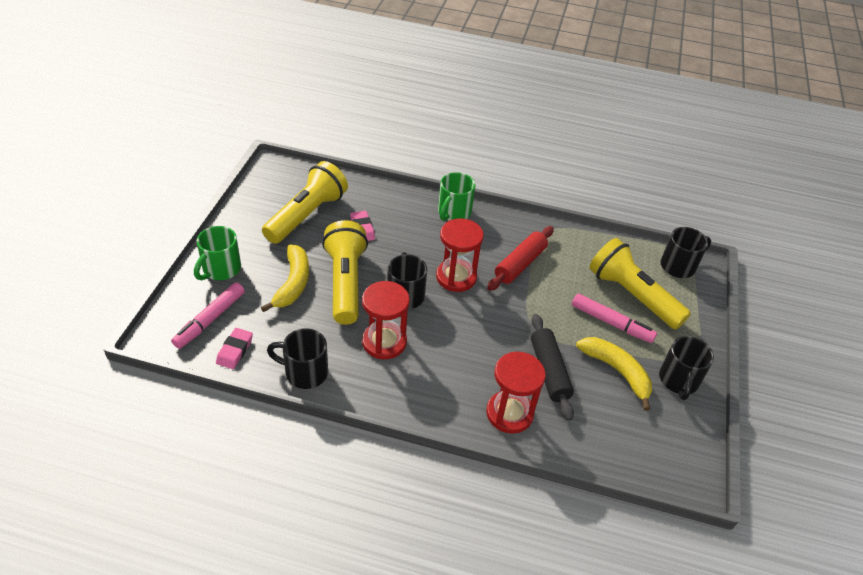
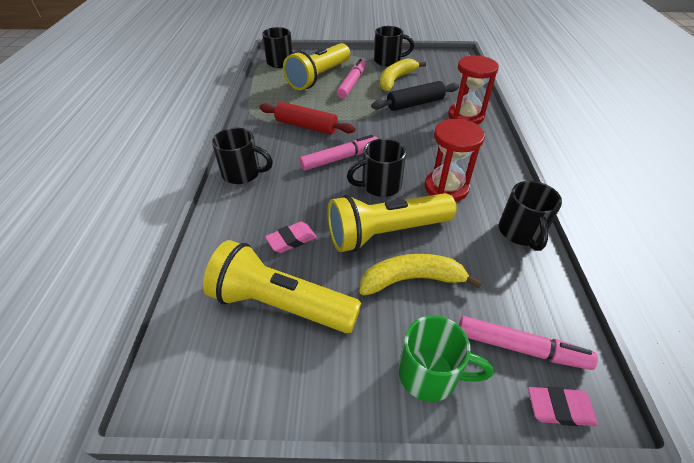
camera: 100 degrees left, 0 degrees up
(235, 350) = (542, 301): pink eraser -> pink eraser (559, 408)
(453, 212) = (243, 173): green mug -> black mug
(456, 277) = (339, 158): red hourglass -> pink marker

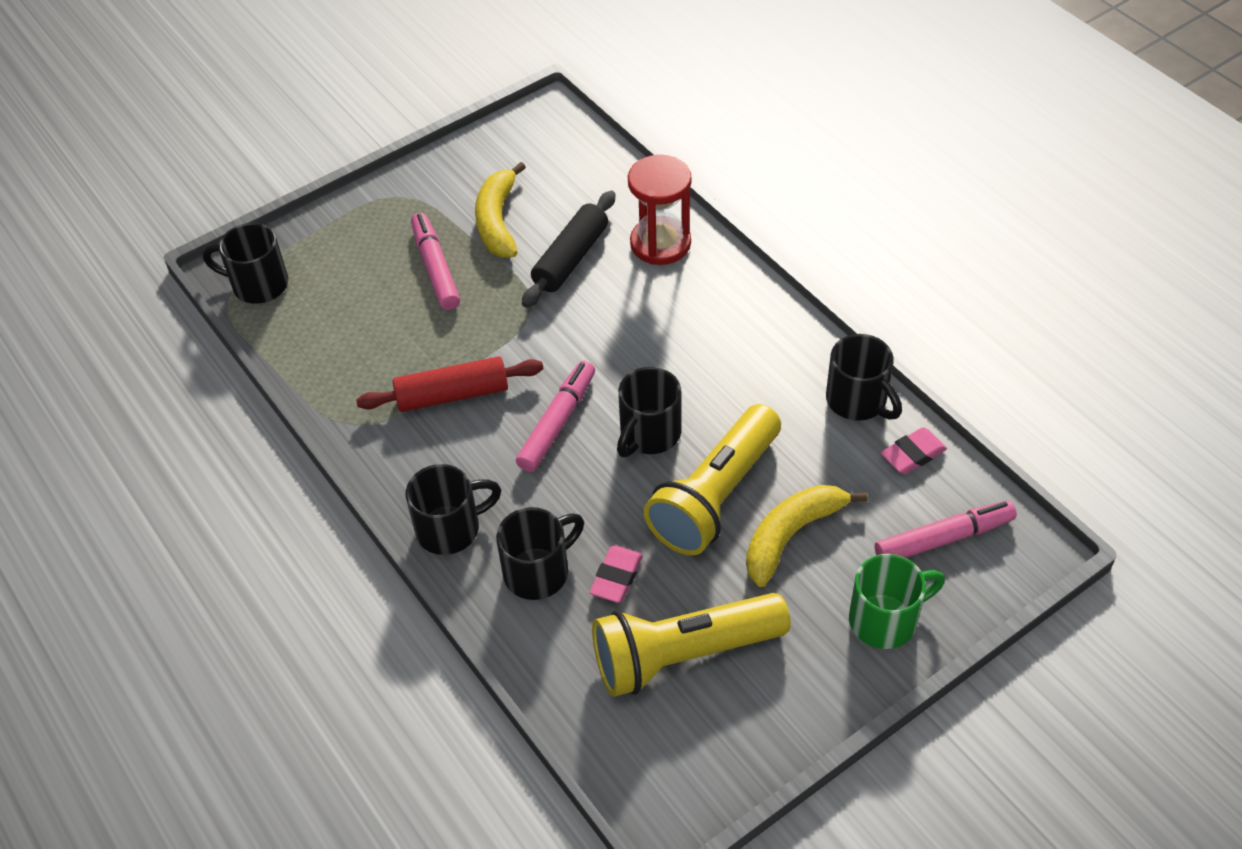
camera: 35 degrees left, 5 degrees up
(319, 77) = (367, 283): yellow flashlight -> none
(388, 61) = (446, 182): black mug -> black mug (538, 571)
(446, 188) = (731, 387): red hourglass -> none
(559, 408) = (1009, 573): pink eraser -> pink eraser (913, 454)

